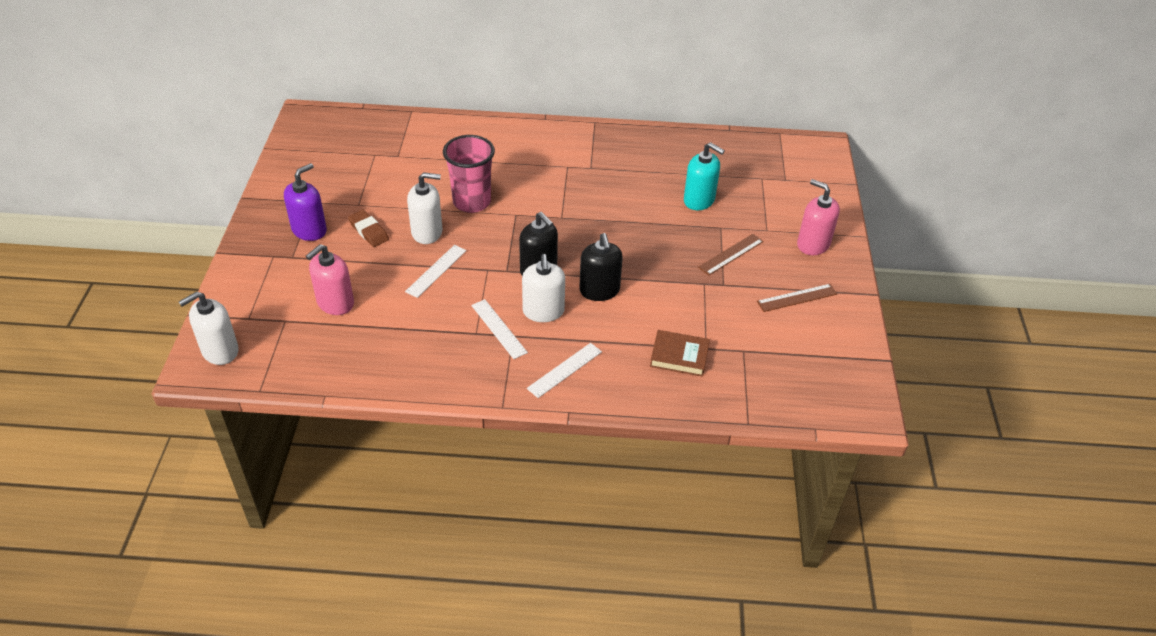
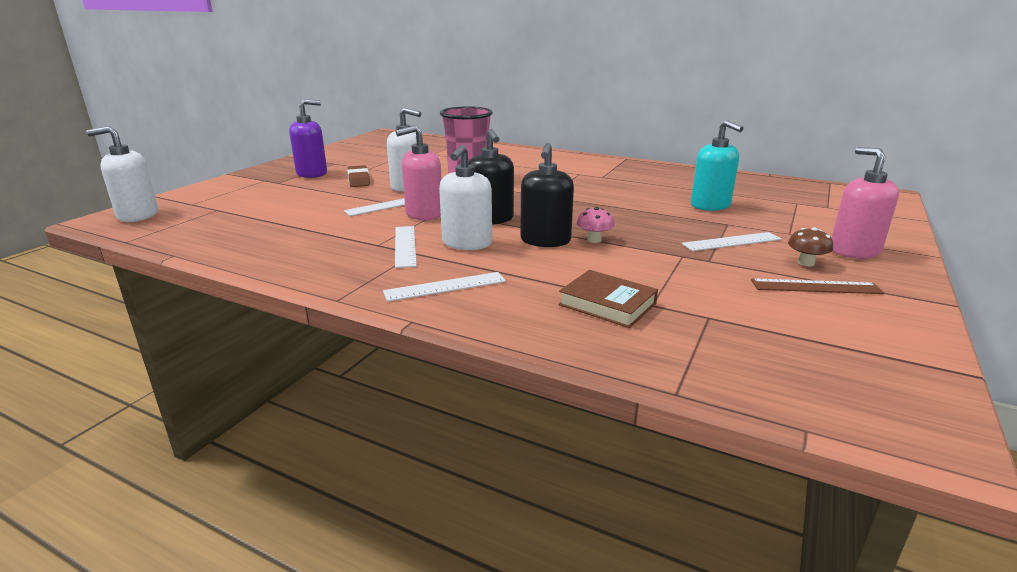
camera: 25 degrees right, 20 degrees down
(335, 303) = (274, 207): pink soap dispenser -> pink soap dispenser (424, 214)
(634, 279) = (594, 240): none -> pink mushroom
(731, 254) = (731, 242): brown ruler -> white ruler
(785, 269) = (806, 263): none -> brown mushroom

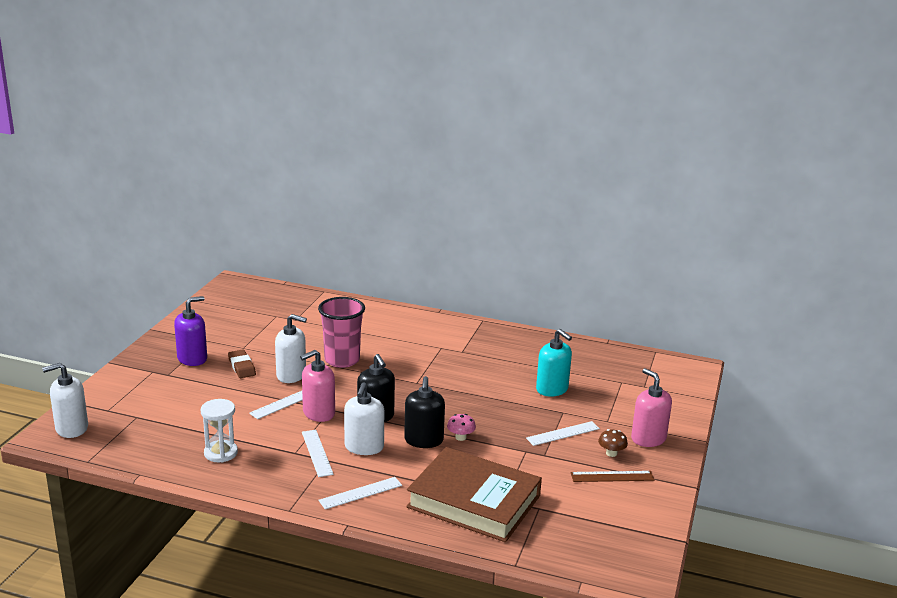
camera: 10 degrees left, 0 degrees up
(287, 241) = (221, 453): none -> white hourglass
(607, 304) = (474, 501): brown book -> brown book, size x2.08

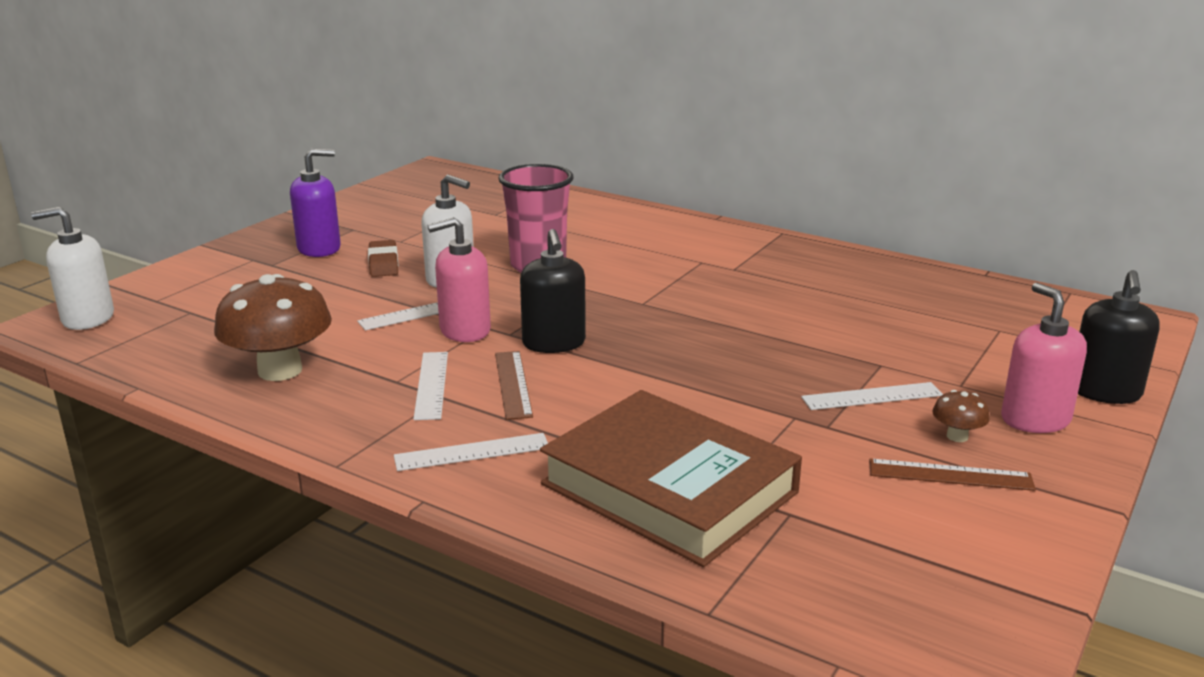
camera: 15 degrees right, 0 degrees up
(221, 453) = (280, 370): white hourglass -> brown mushroom
(364, 447) = (513, 384): white soap dispenser -> brown ruler
(423, 440) = (618, 384): black soap dispenser -> black soap dispenser (1104, 392)
(460, 437) = (684, 385): pink mushroom -> none
(552, 389) = (870, 330): turquoise soap dispenser -> none

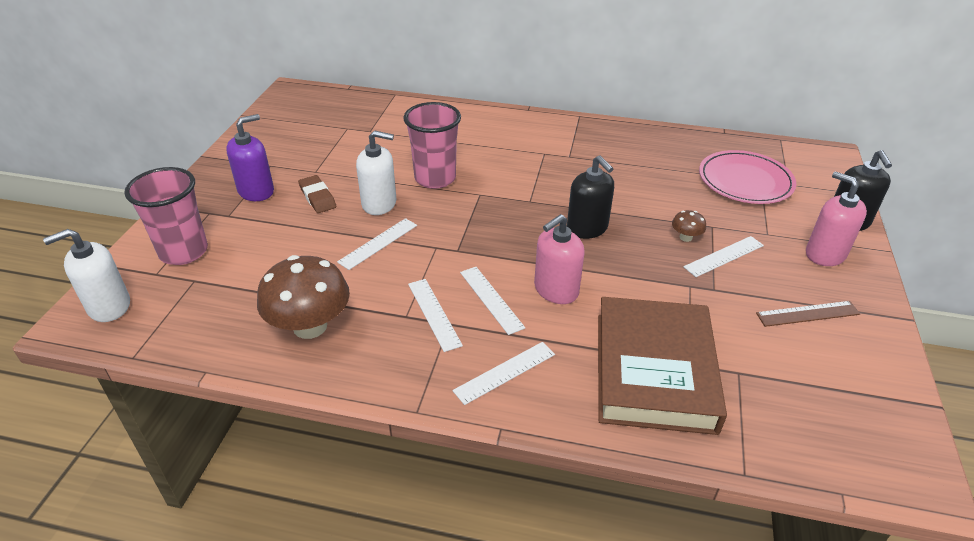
camera: 20 degrees left, 15 degrees up
(199, 287) = (184, 252): none -> pink cup
(464, 330) = (423, 254): pink soap dispenser -> pink soap dispenser (556, 290)
(513, 384) = (491, 299): brown ruler -> white ruler
(554, 343) = (494, 253): black soap dispenser -> black soap dispenser (587, 228)
(669, 488) = (653, 371): brown book -> brown book turned 75 degrees clockwise
(957, 436) = (792, 279): brown mushroom -> brown mushroom (685, 237)
(973, 327) = (745, 181): none -> pink plate

